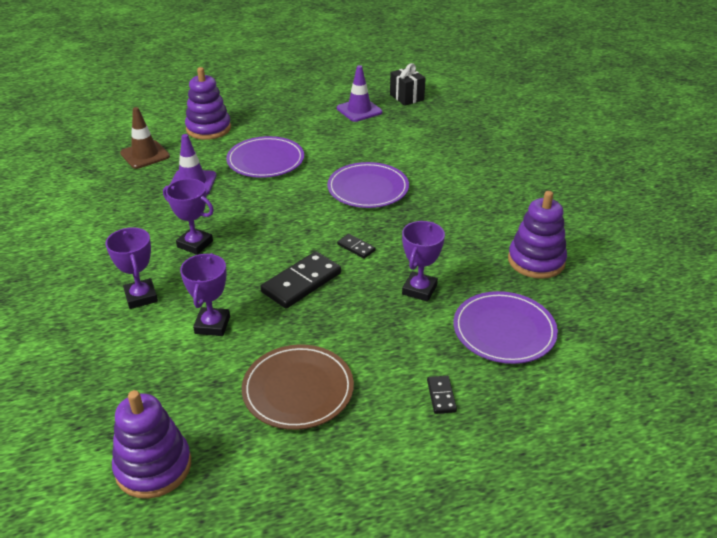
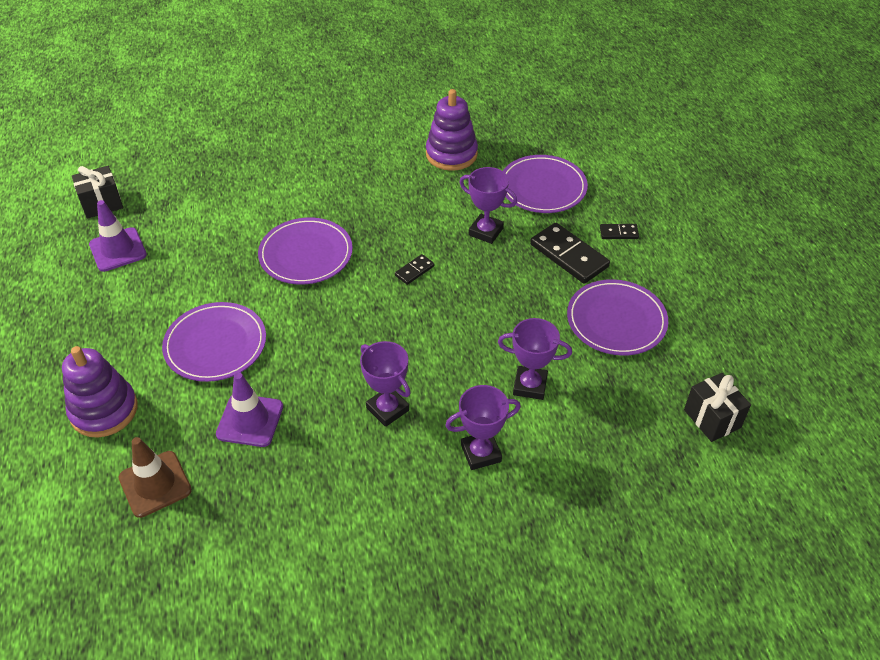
camera: 85 degrees left, 10 degrees up
(153, 467) = (712, 418): purple stacking toy -> black gift
(195, 244) = (387, 409): purple trophy -> purple trophy turned 75 degrees counterclockwise
(298, 390) = (616, 320): brown plate -> purple plate
(301, 283) = (468, 315): black domino -> black domino (569, 255)

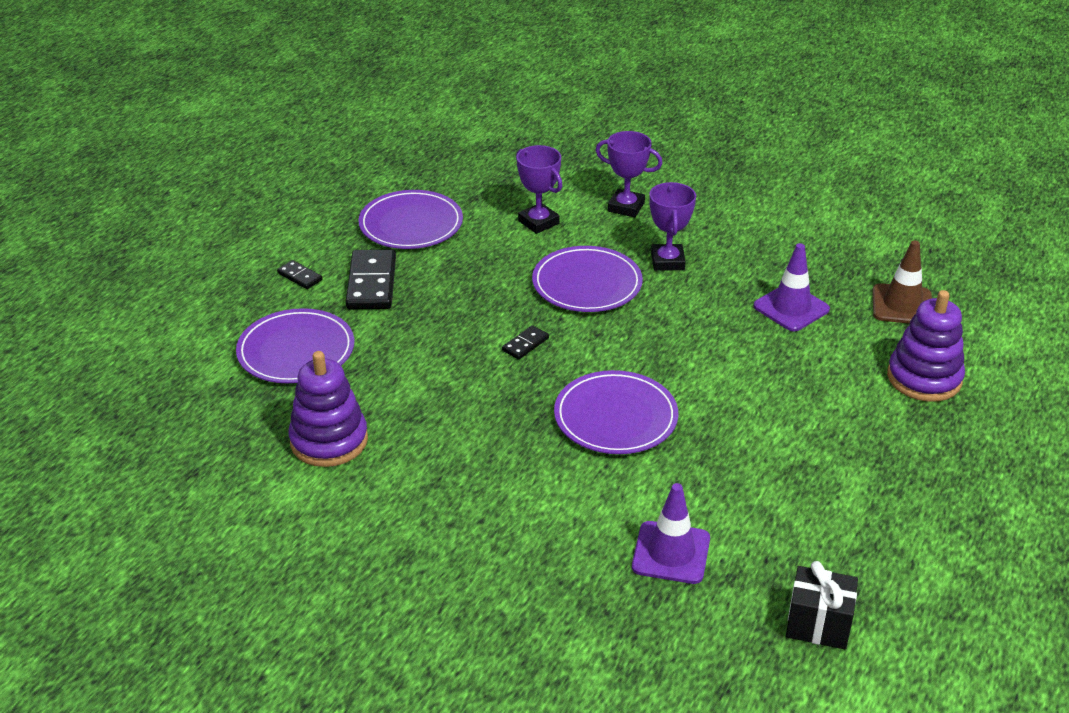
camera: 140 degrees left, 10 degrees down
(118, 250) = (829, 541): purple traffic cone -> purple traffic cone (671, 553)
(215, 345) = (780, 379): purple plate -> purple plate (587, 284)
(414, 271) = (525, 344): black domino -> black domino turned 45 degrees counterclockwise
(486, 232) = (412, 341): purple trophy -> none
(712, 418) = (440, 149): black gift -> none

